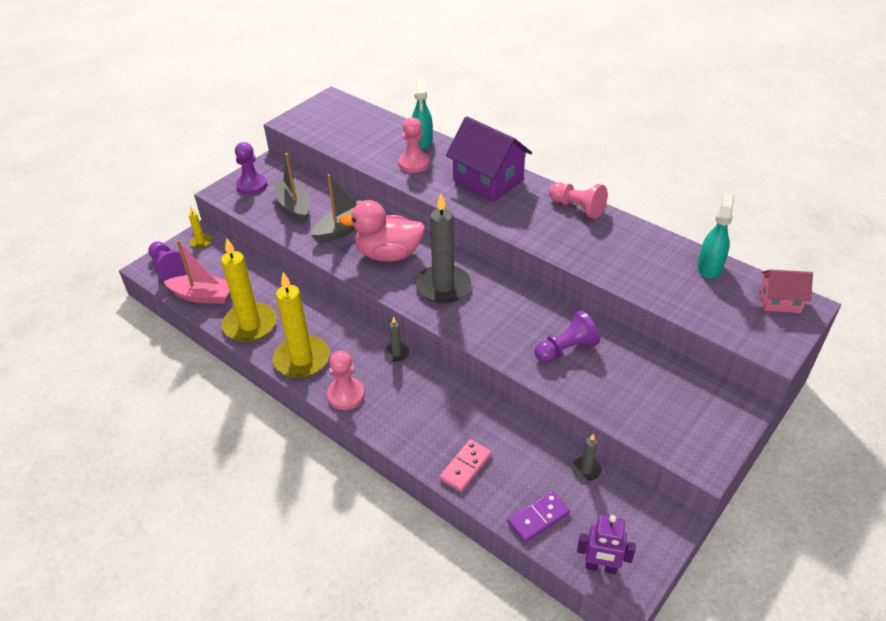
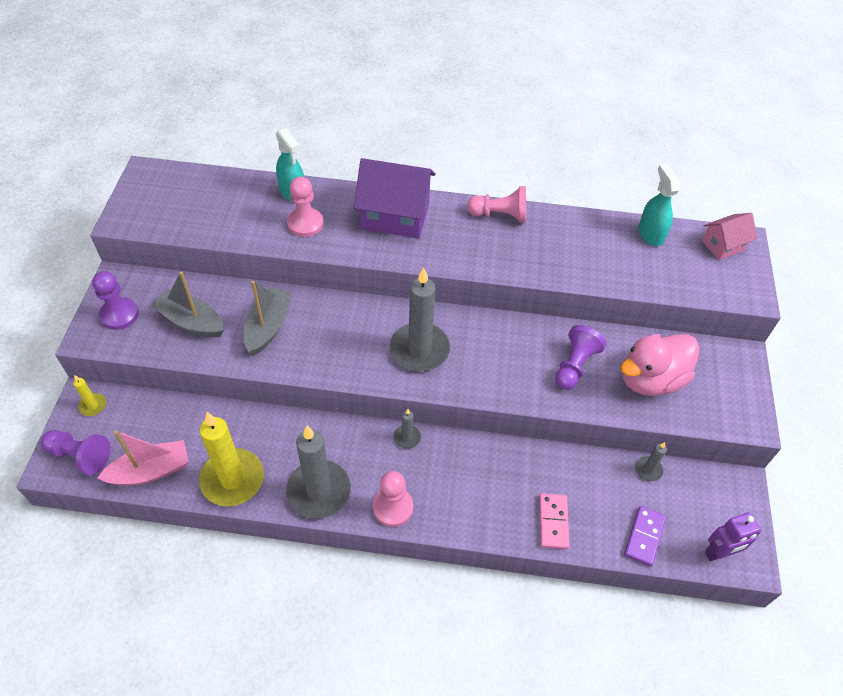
camera: 35 degrees left, 10 degrees up
(302, 359) = (319, 491): yellow candle -> grey candle
(388, 254) = (338, 337): pink duck -> pink duck (650, 379)

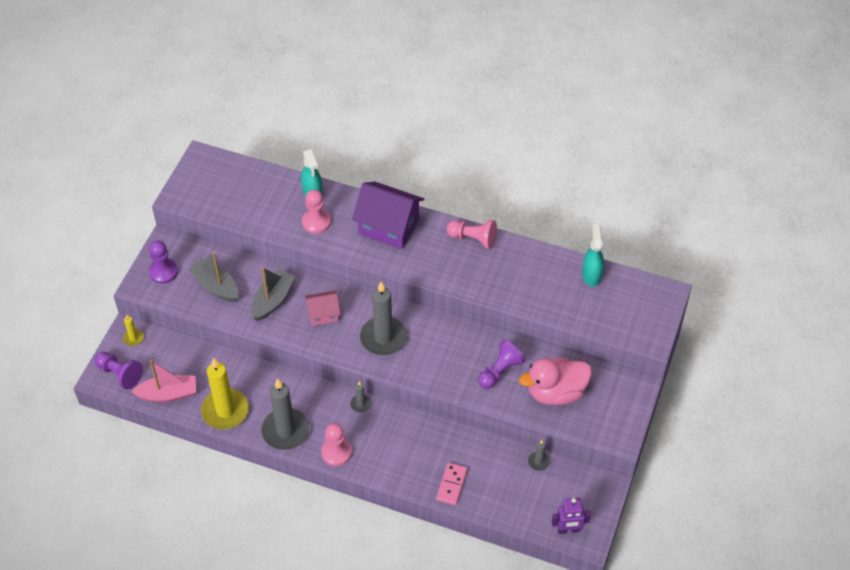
camera: 15 degrees right, 0 degrees up
(644, 537) = (516, 508): purple domino -> none
(723, 245) = (648, 294): pink house -> pink house (323, 314)

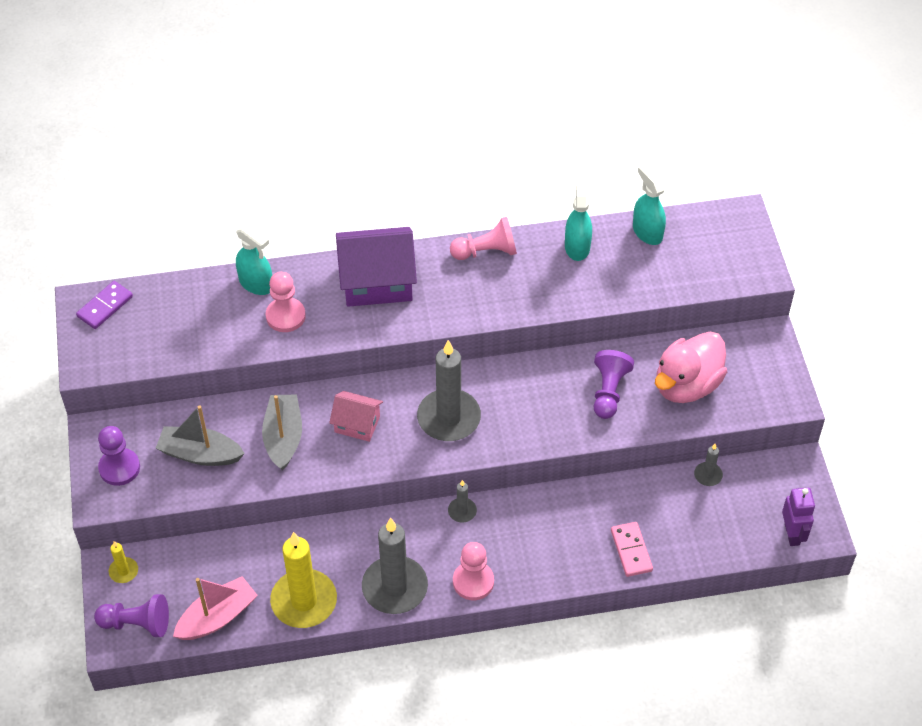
camera: 30 degrees left, 0 degrees up
(212, 166) = (105, 307): none -> purple domino
(323, 314) = (357, 424): pink house -> pink house turned 60 degrees clockwise
(536, 263) = (577, 246): none -> turquoise spray bottle
(568, 530) = (792, 534): purple robot -> purple robot turned 60 degrees counterclockwise

